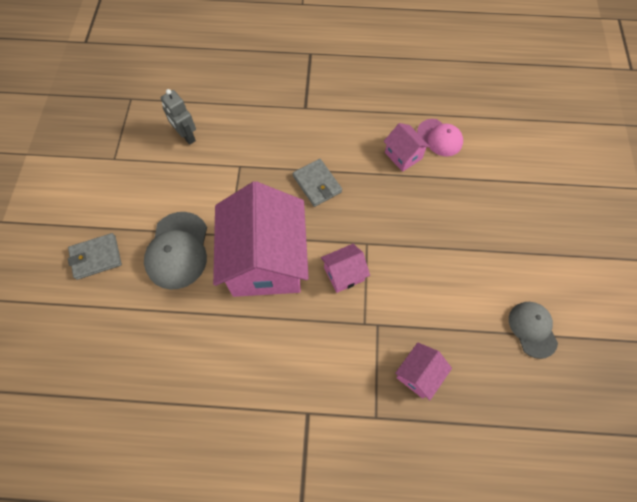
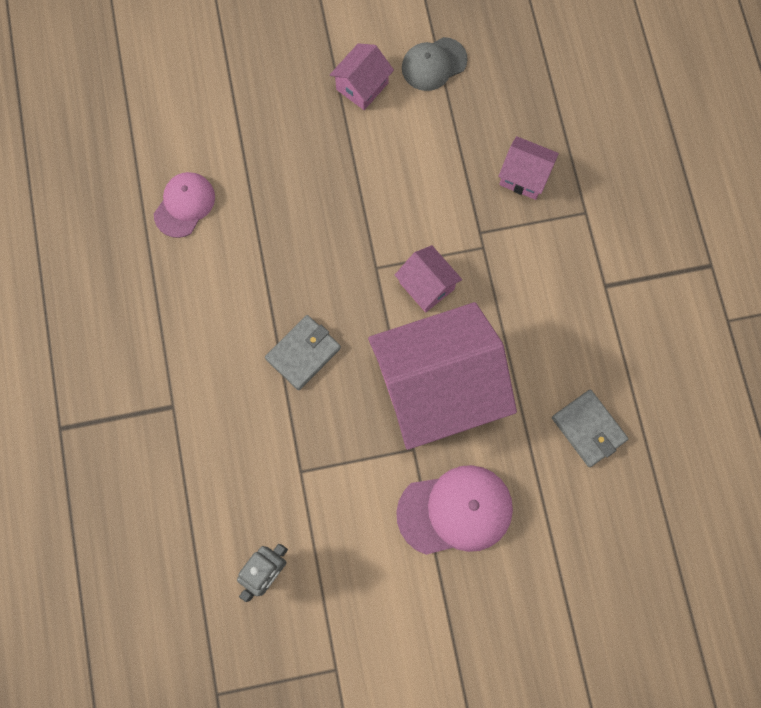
camera: 105 degrees left, 10 degrees up
(96, 257) = (498, 621): grey wallet -> grey wallet (588, 429)
(178, 250) = (455, 511): grey cap -> pink cap
(403, 155) = (227, 248): pink house -> pink house (362, 86)

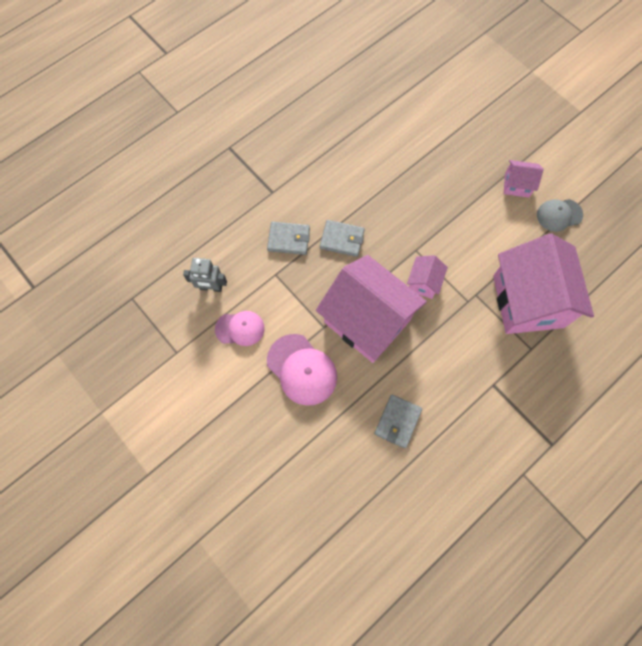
camera: 60 degrees right, 5 degrees down
(184, 205) = (385, 137): pink cap -> pink cap (240, 328)
(259, 424) = (289, 239): none -> grey wallet
(434, 64) = (559, 215): grey cap -> grey cap turned 45 degrees counterclockwise
(524, 176) = (528, 301): pink house -> pink house, size x2.28

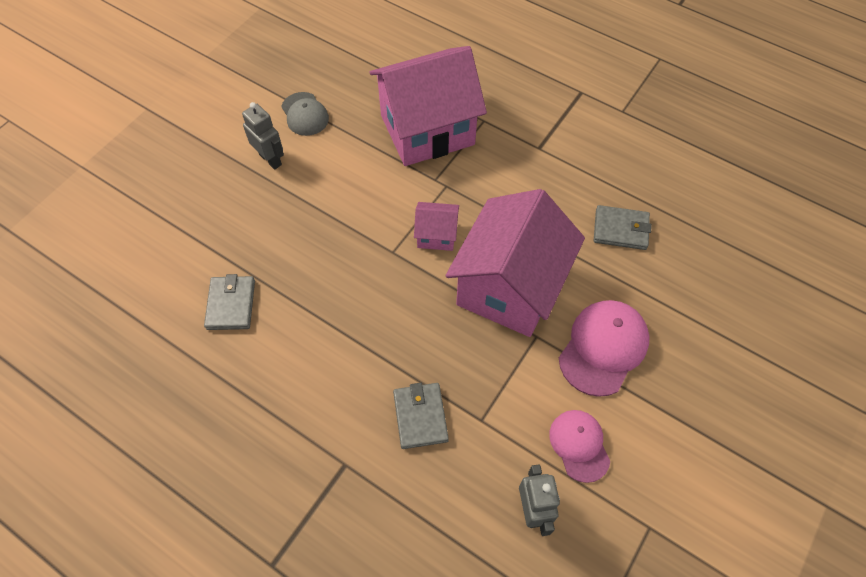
camera: 105 degrees left, 10 degrees down
(342, 239) = (401, 344): grey wallet -> grey wallet (231, 304)
(517, 185) = (270, 159): pink house -> grey robot

